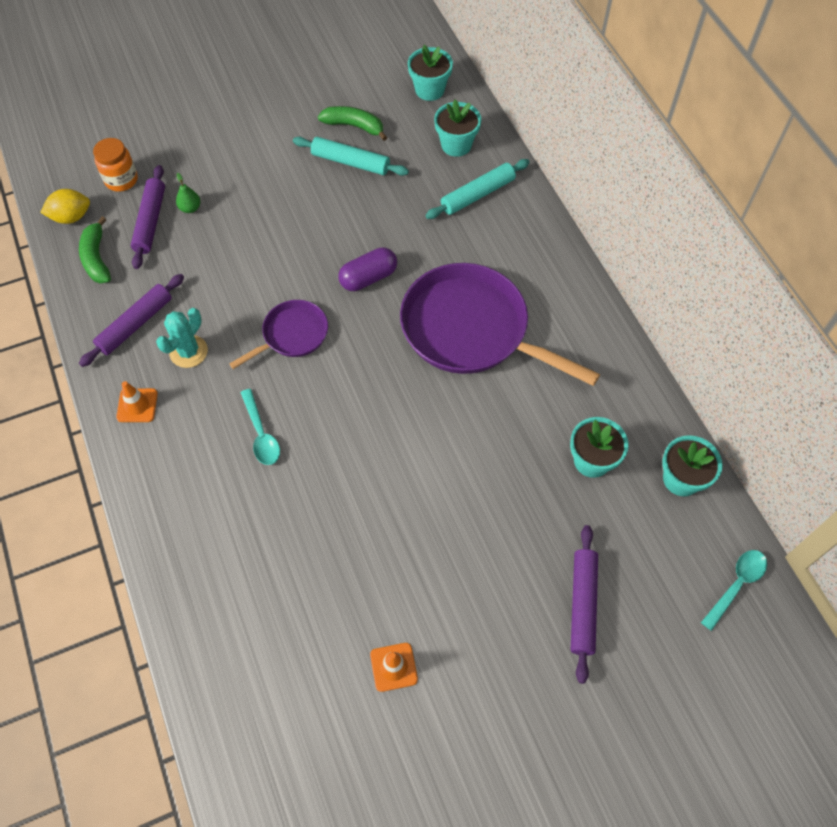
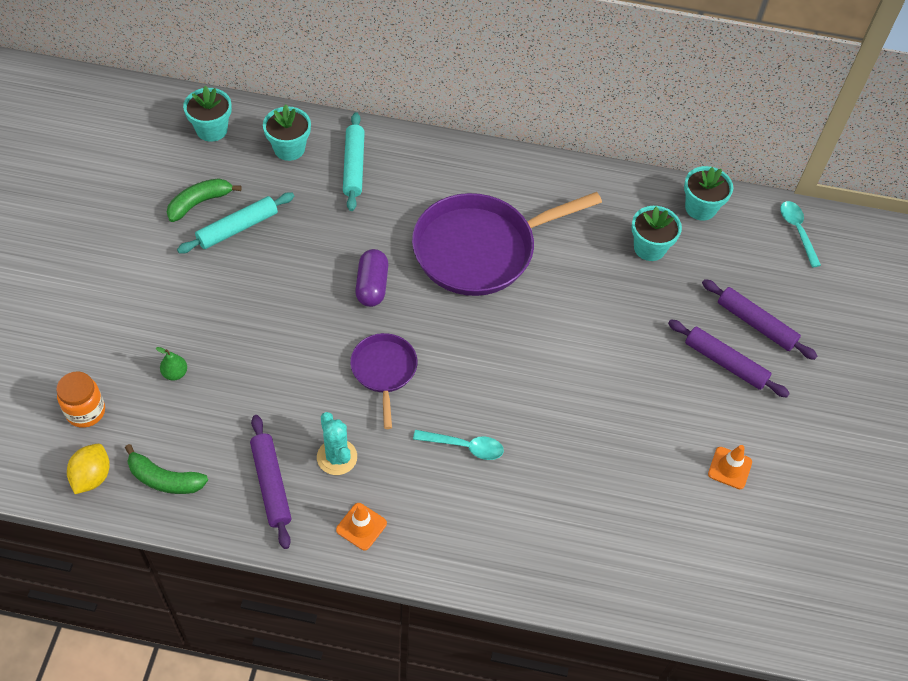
camera: 60 degrees left, 5 degrees down
(150, 221) = (161, 413): purple rolling pin -> purple rolling pin (725, 363)

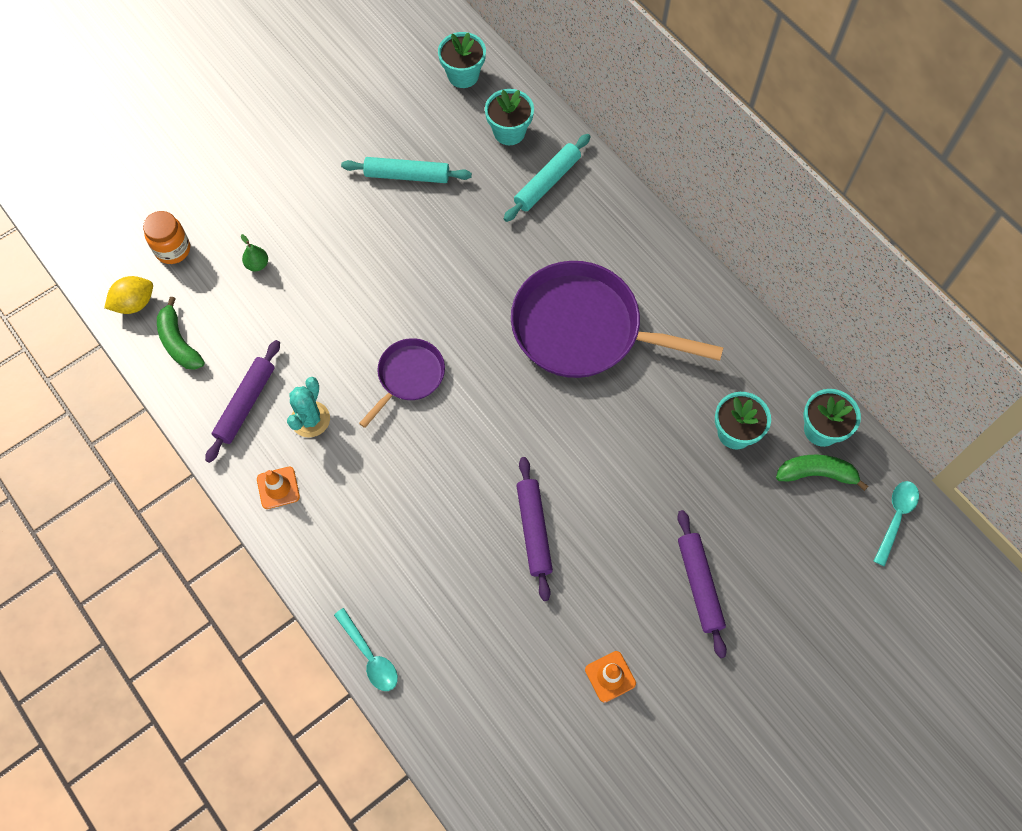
camera: 45 degrees right, 10 degrees up
(199, 203) = (398, 134): green banana -> green banana (816, 474)
(372, 286) = (465, 298): purple capsule -> none
(464, 446) = (412, 486): turquoise spoon -> turquoise spoon (370, 656)
(755, 324) = (764, 572): purple rolling pin -> purple rolling pin (533, 530)

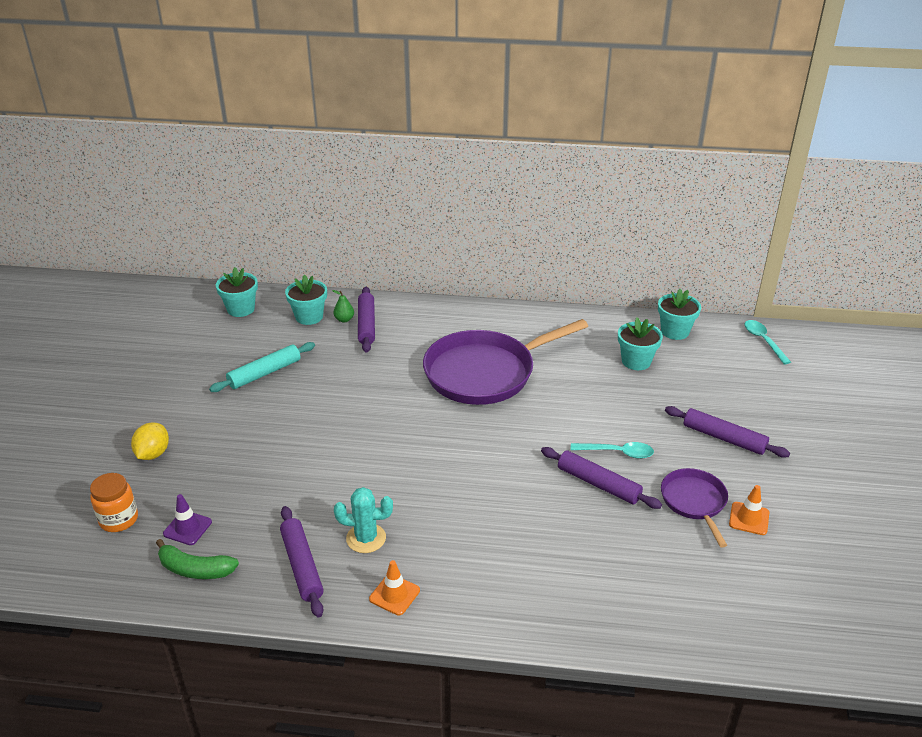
camera: 45 degrees left, 30 degrees down
(134, 303) = (122, 573): yellow lemon -> yellow lemon (153, 454)
(207, 298) = (187, 528): none -> purple traffic cone
(257, 264) = (207, 483): green pear -> green pear (344, 319)
(310, 419) = (366, 538): turquoise cactus -> turquoise cactus turned 60 degrees counterclockwise
(370, 656) = (598, 636): turquoise spoon -> turquoise spoon (617, 453)
(408, 376) = (406, 467): purple pan -> purple pan (694, 502)
(547, 182) = (366, 324): turquoise rolling pin -> purple rolling pin
(816, 474) = (701, 350): green banana -> none

